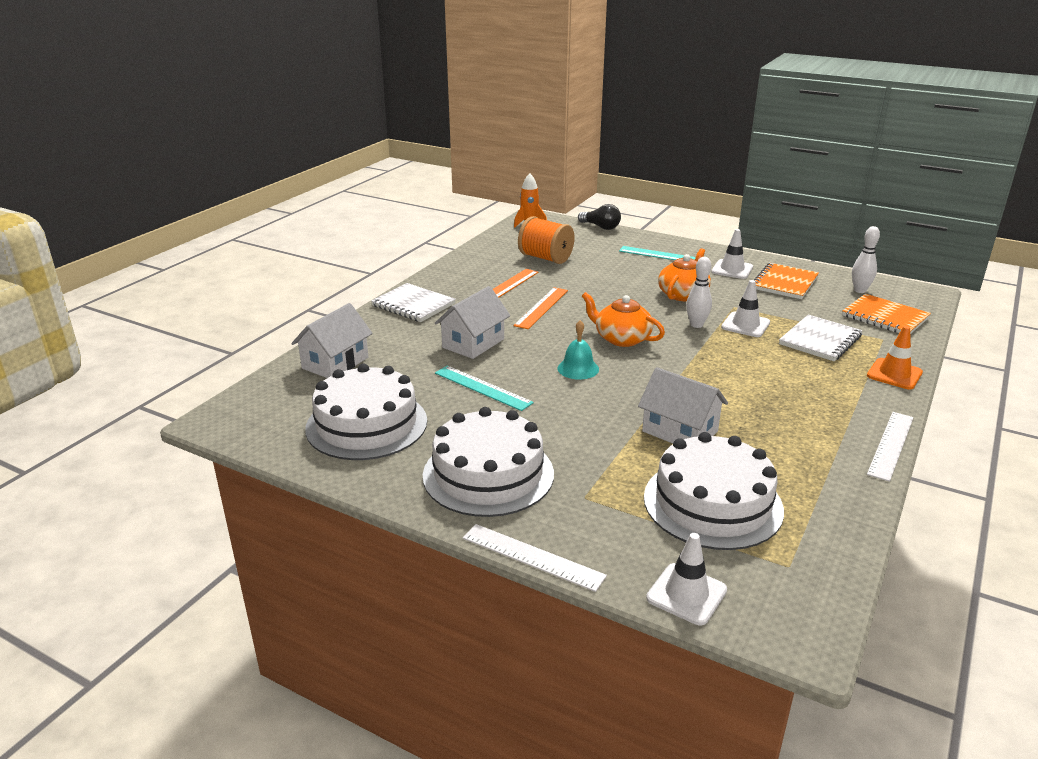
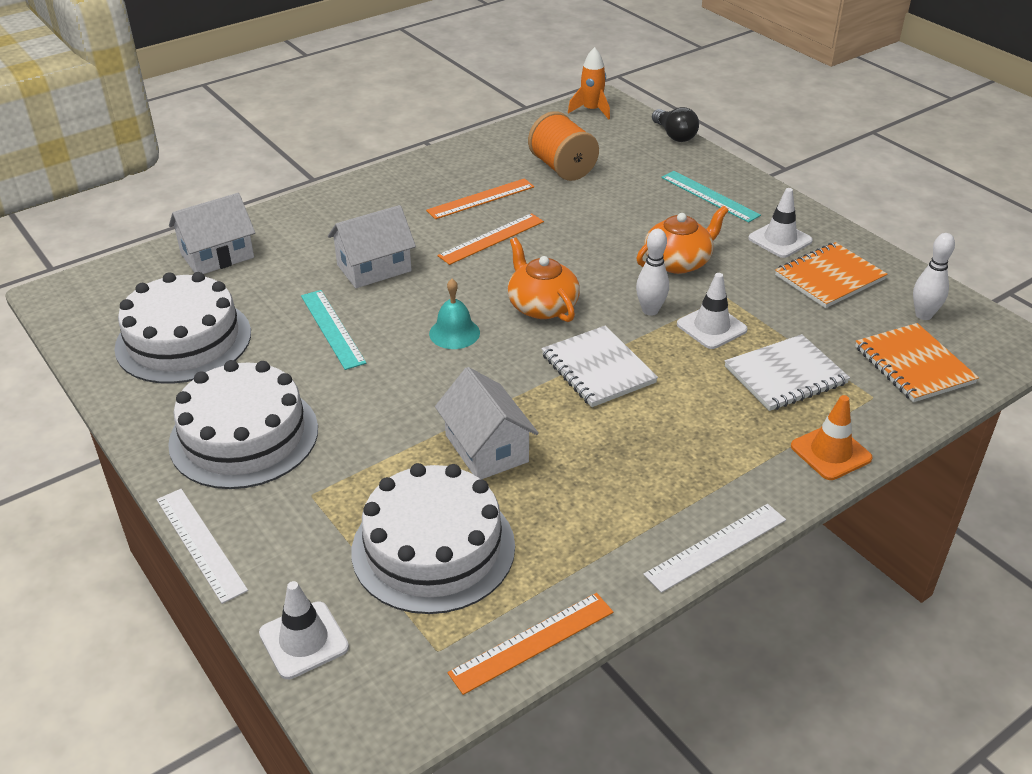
camera: 25 degrees right, 10 degrees up
(413, 305) = (357, 200): white notebook -> white notebook (598, 369)
(845, 538) = (532, 642): none -> orange ruler

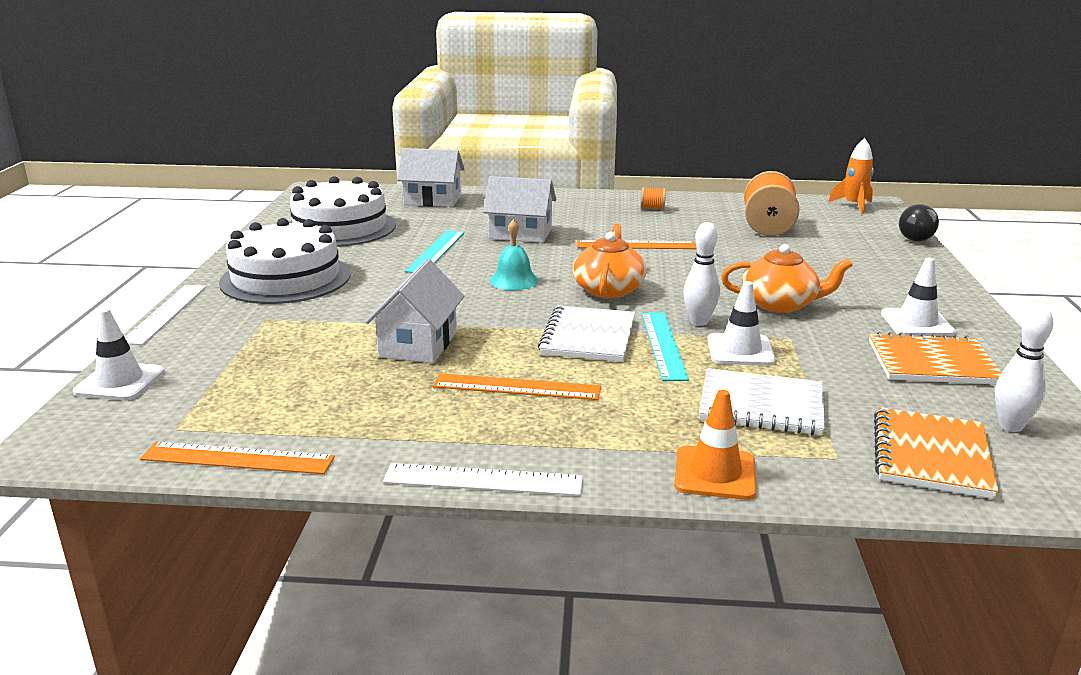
camera: 40 degrees right, 15 degrees down
(433, 548) = (280, 377): white cake -> none
(441, 181) = (652, 208): none -> orange spool
(481, 199) = (666, 224): orange ruler -> orange ruler (516, 387)
(709, 196) = (885, 278): turquoise ruler -> turquoise ruler (663, 345)

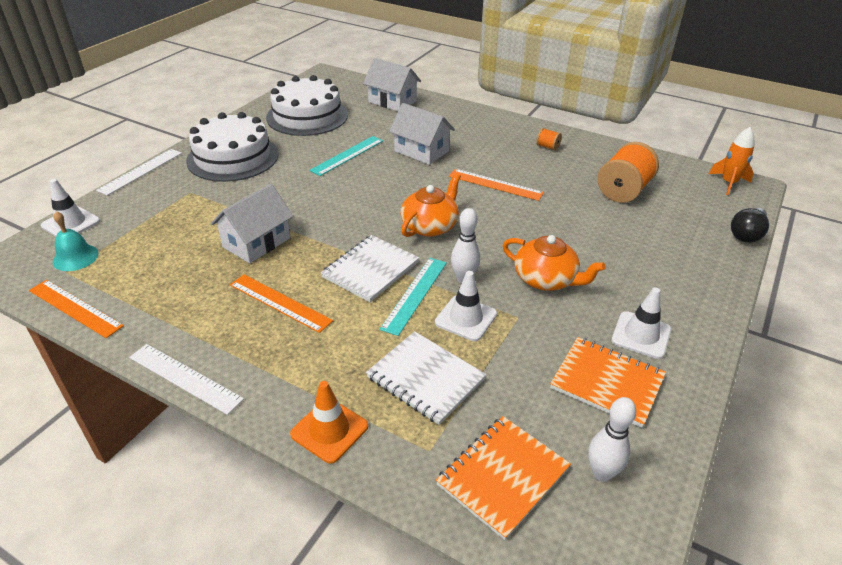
camera: 25 degrees right, 15 degrees up
(514, 280) = (372, 198): turquoise bell -> turquoise bell (75, 257)

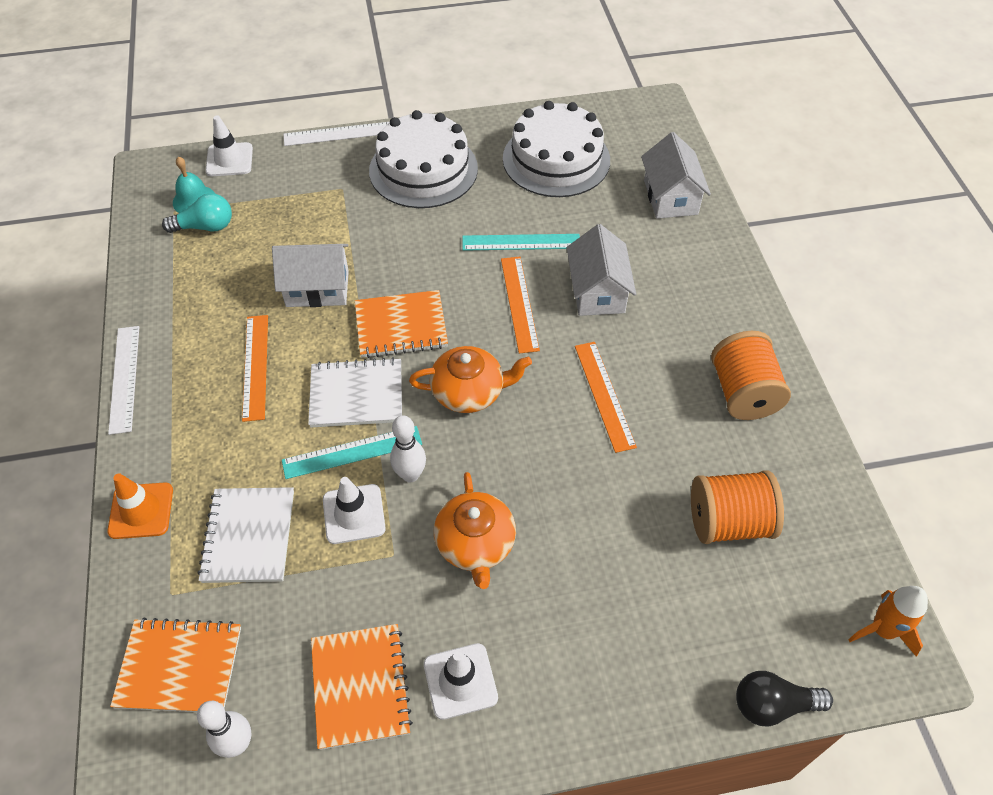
camera: 50 degrees right, 15 degrees up
(75, 308) = (141, 252): orange ruler -> orange ruler (519, 303)
(111, 264) = (205, 227): none -> turquoise light bulb
(342, 225) = (401, 326): none -> orange notebook
(547, 147) = (743, 393): orange spool -> orange spool, size x2.25

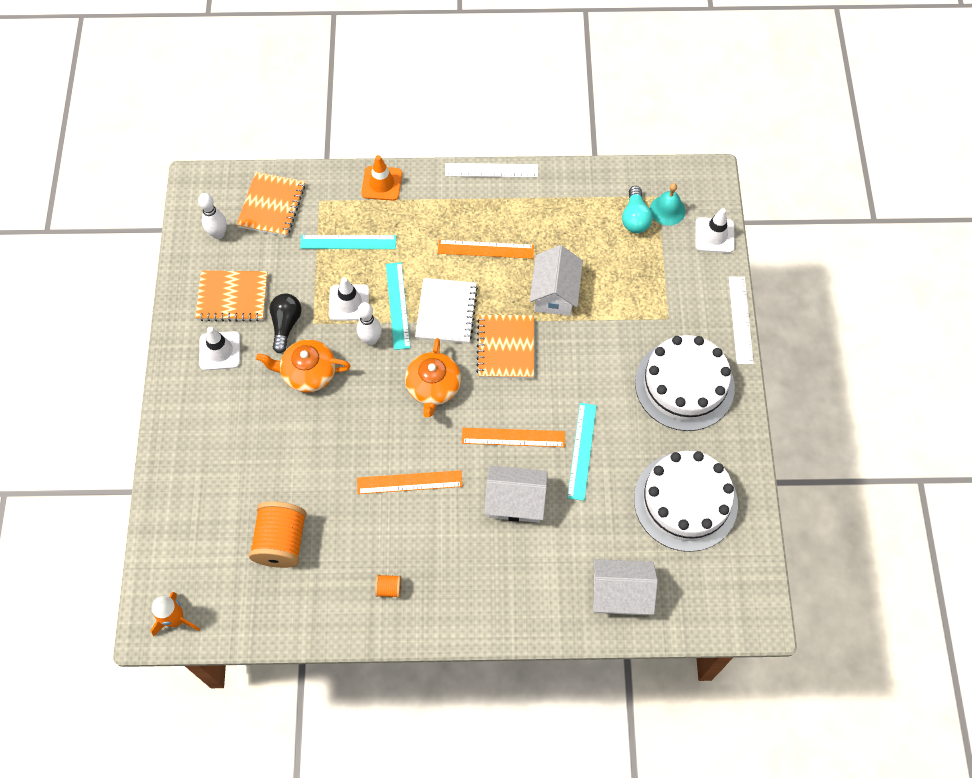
camera: 100 degrees right, 10 degrees up
(248, 536) = (348, 242): white notebook -> turquoise ruler
(743, 393) = (389, 588): orange spool -> orange spool, size x0.44
(773, 705) = (150, 529): black light bulb -> black light bulb (286, 325)

